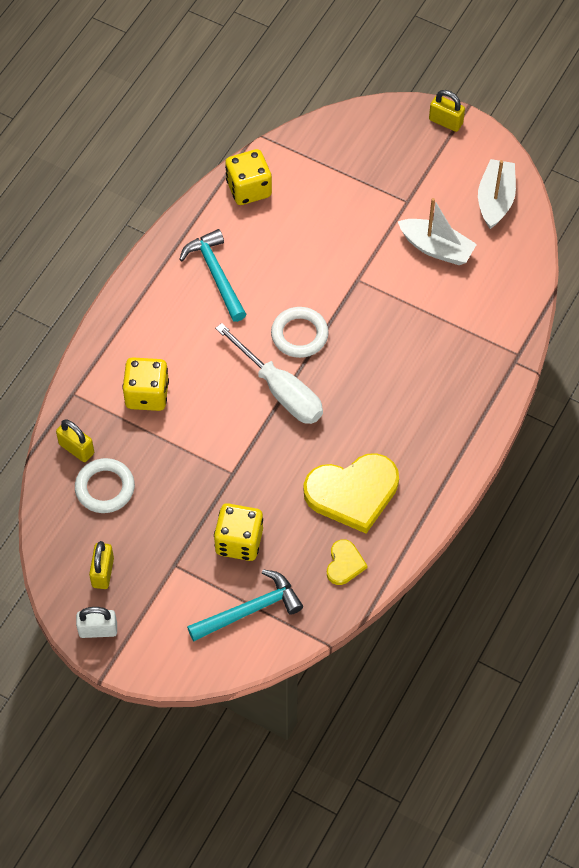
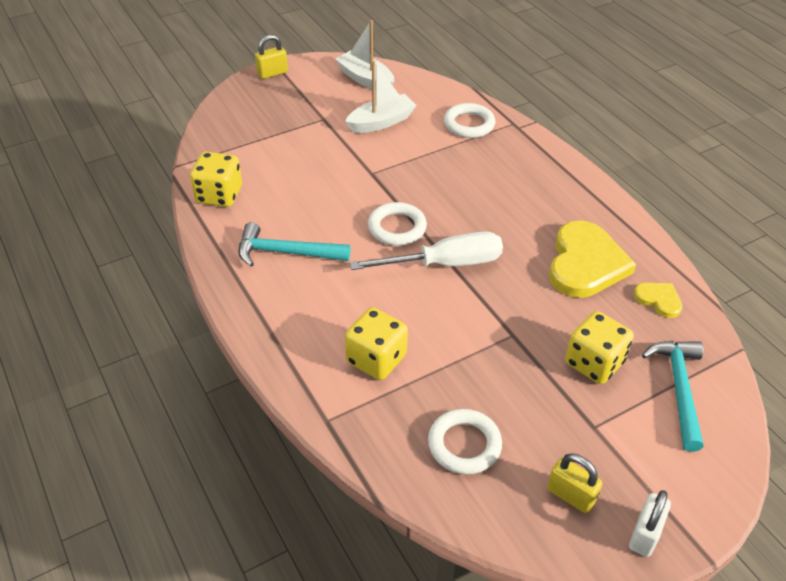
camera: 60 degrees left, 15 degrees down
(76, 448) = (397, 448): yellow padlock -> none
(487, 319) = (469, 124): none -> white ring

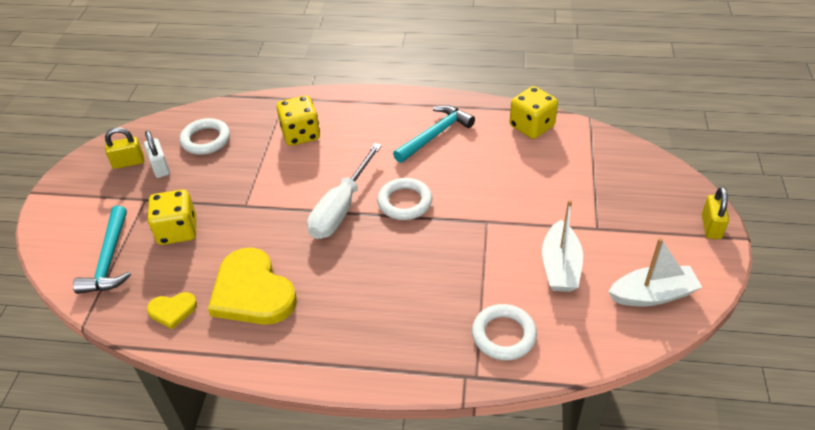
camera: 130 degrees right, 0 degrees up
(645, 534) = (75, 176): white padlock -> white padlock (160, 167)
(678, 389) = (109, 259): turquoise hammer -> turquoise hammer turned 45 degrees clockwise

